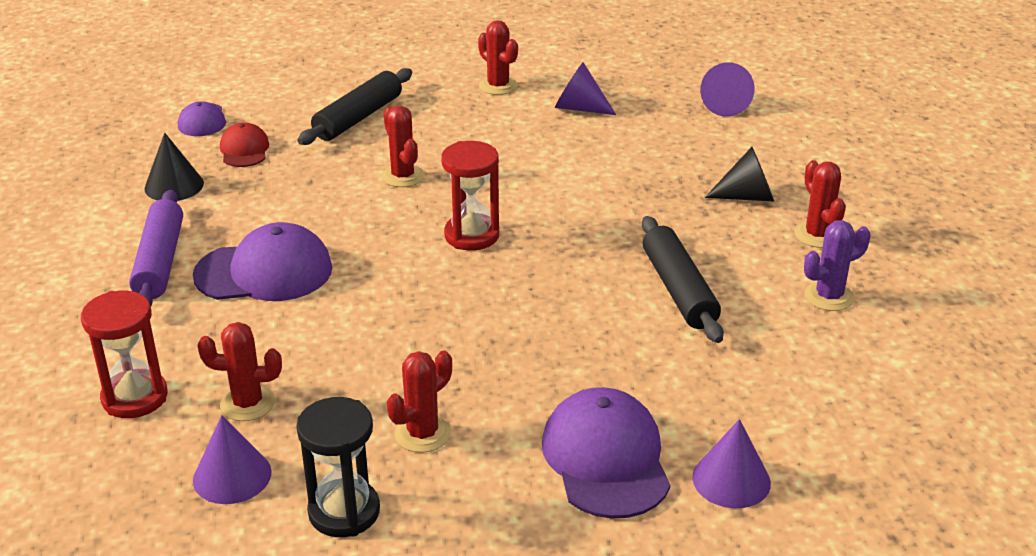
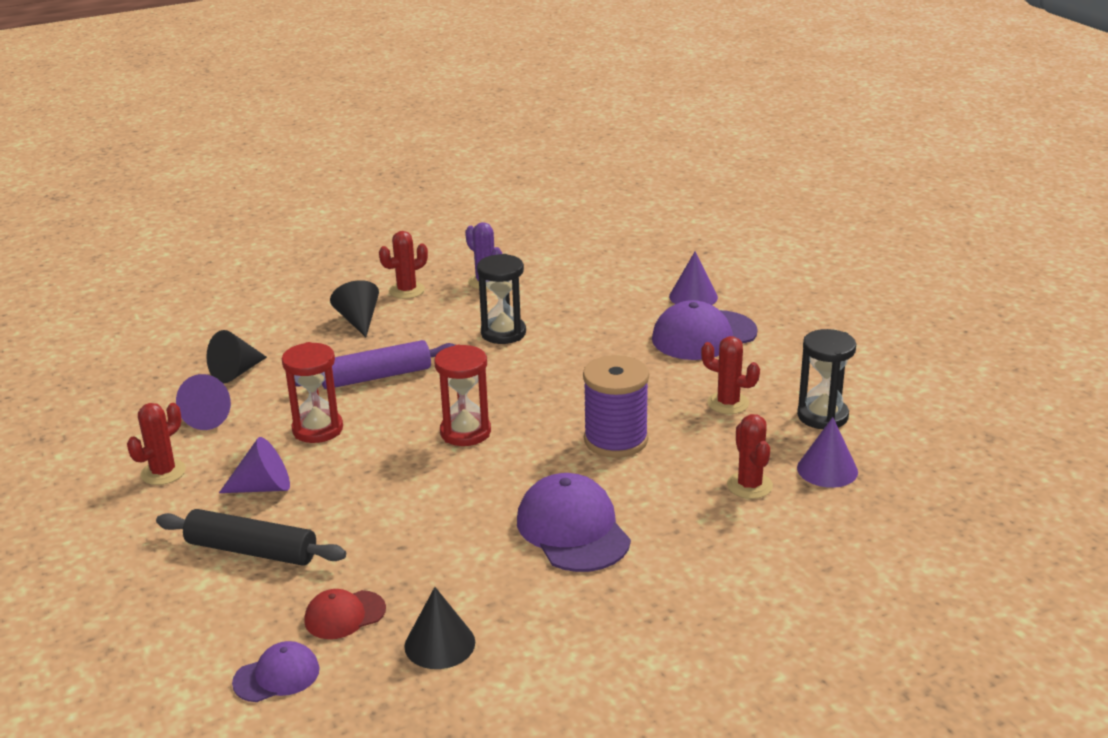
camera: 105 degrees left, 5 degrees down
(135, 397) = (782, 545): red hourglass -> red hourglass (317, 429)
(160, 261) = (587, 601): purple rolling pin -> purple rolling pin (376, 377)
(397, 328) = (616, 440): none -> purple spool
(403, 176) = (373, 491): red cactus -> none
(657, 123) = (236, 372): none -> black cone
(679, 290) = (503, 333): black rolling pin -> black hourglass
(724, 105) = (196, 344): purple cone -> purple cone (264, 487)

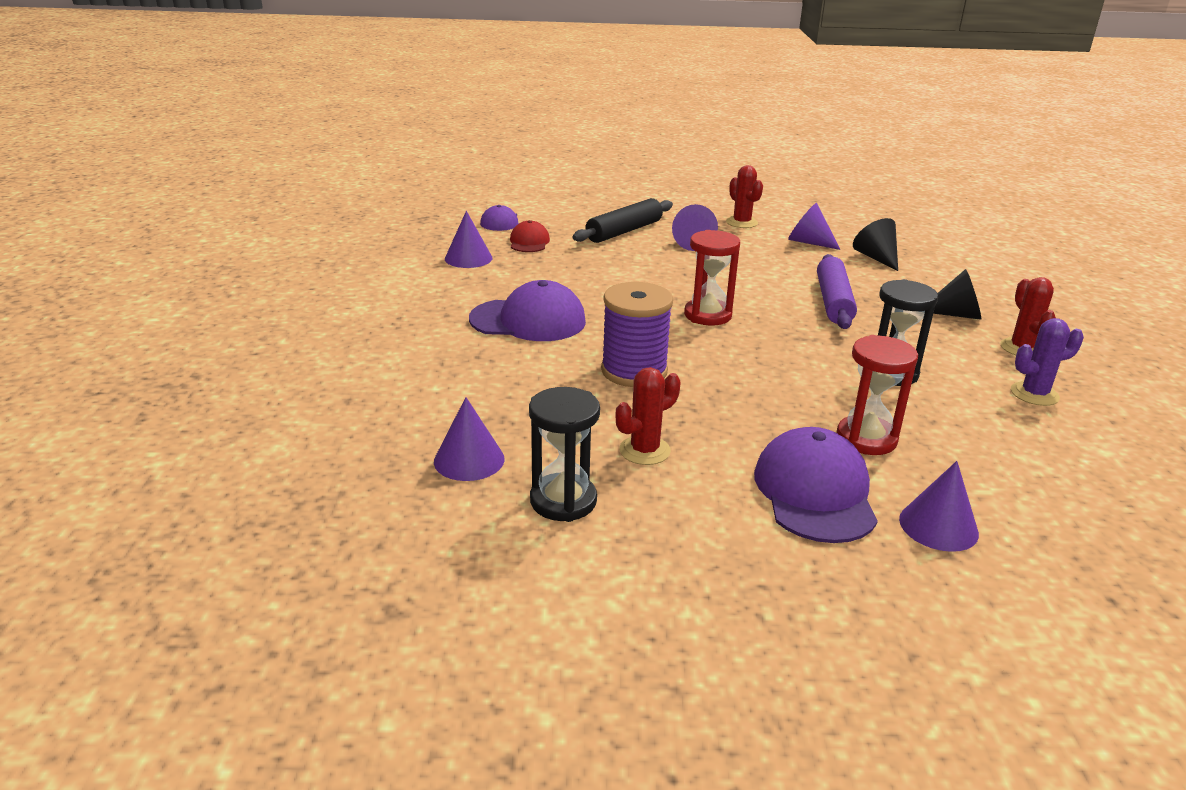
camera: 115 degrees right, 0 degrees up
(317, 429) = (760, 269): red hourglass -> red hourglass (866, 439)
(439, 644) = (468, 258): black cone -> purple cone
(749, 485) = (494, 409): red cactus -> none

